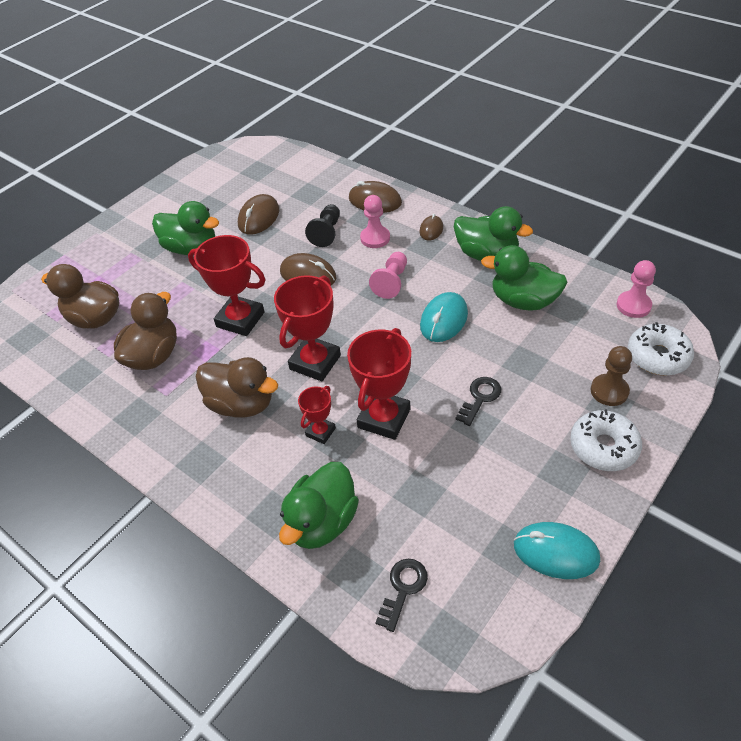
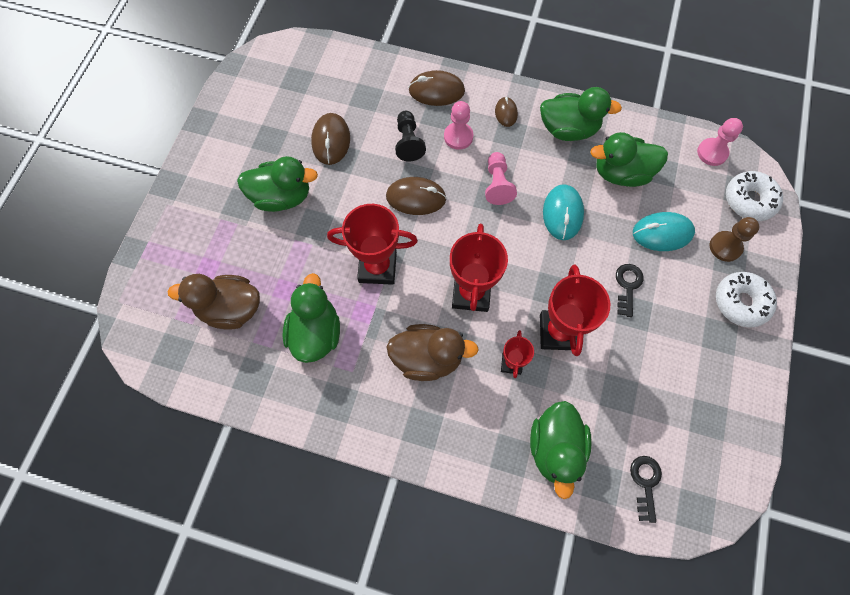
camera: 25 degrees left, 20 degrees up
(153, 356) = (316, 333): brown duck -> green duck
(556, 552) = (742, 409): turquoise mouse -> turquoise mouse (662, 233)

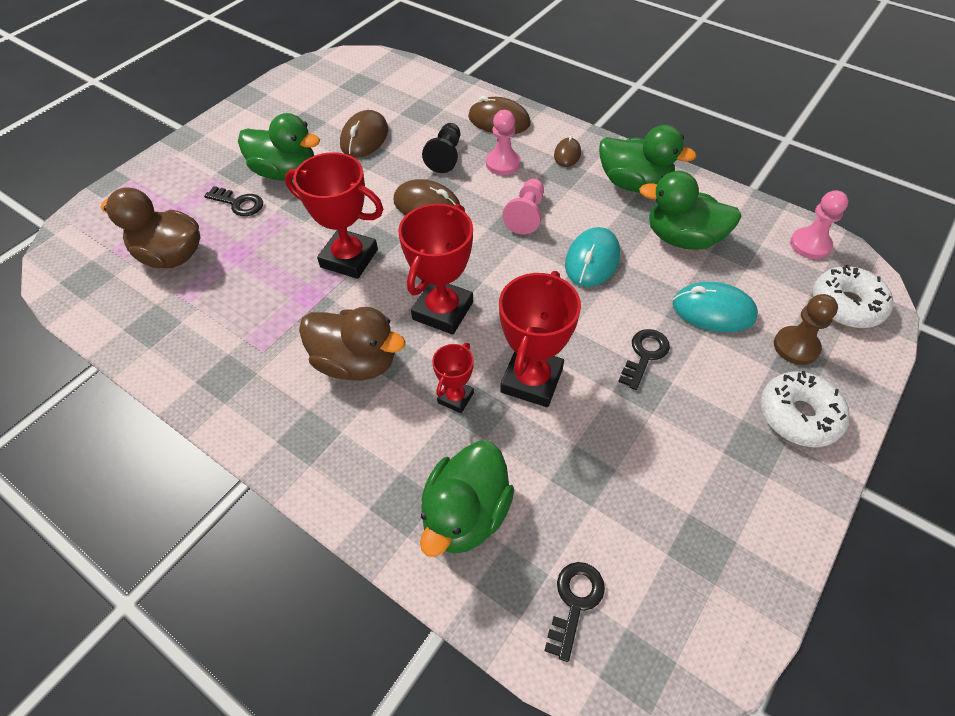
camera: 20 degrees right, 15 degrees down
(258, 240) = (239, 203): none -> black key
(316, 333) = (245, 302): green duck -> none

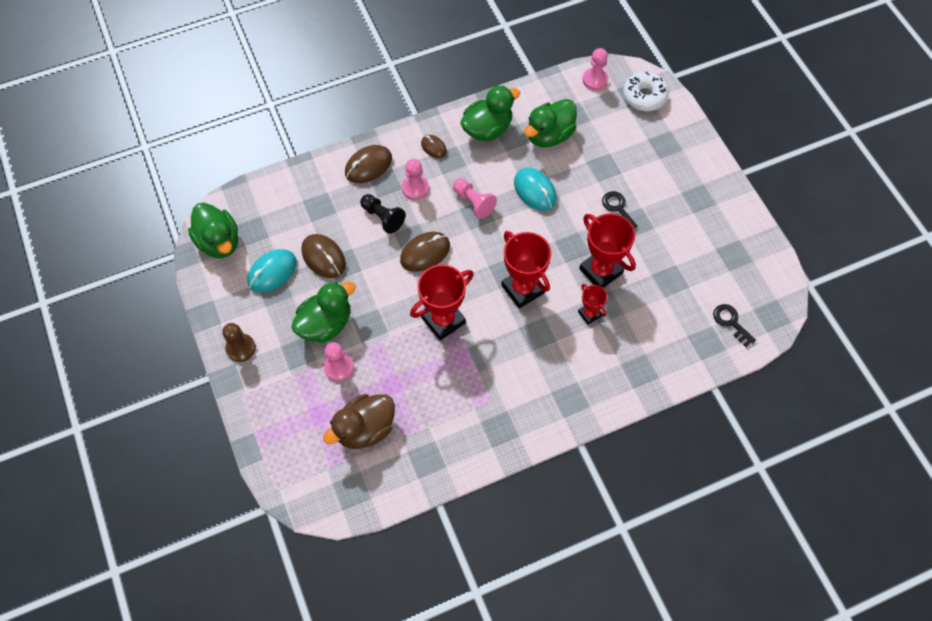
camera: 60 degrees left, 10 degrees up
(239, 203) = (338, 367): black key -> pink pawn
(356, 362) = (533, 353): brown duck -> none
(466, 514) = (662, 345): green duck -> green duck (219, 242)
(713, 310) = (609, 157): turquoise mouse -> turquoise mouse (272, 272)
(796, 347) = (655, 138): brown pawn -> brown pawn (241, 348)
(798, 415) = (693, 167): white donut -> none

